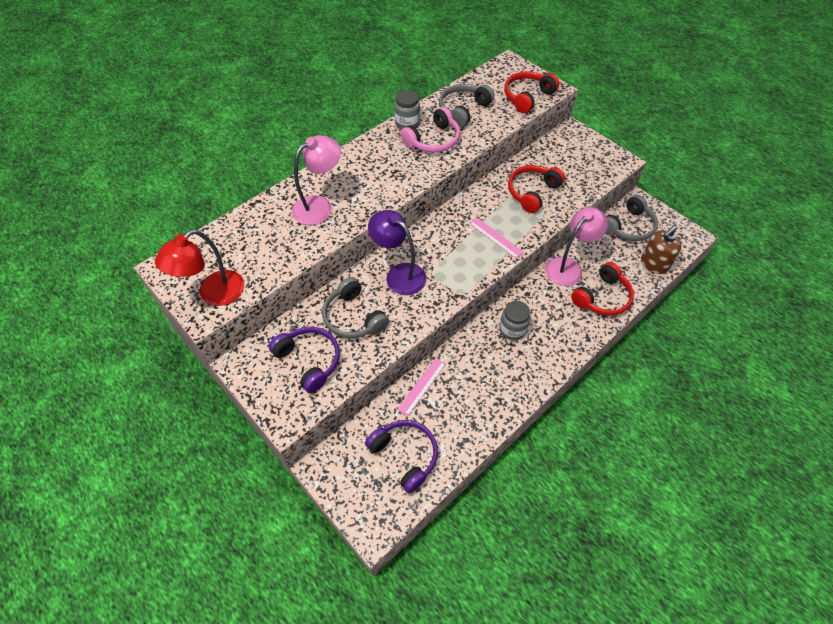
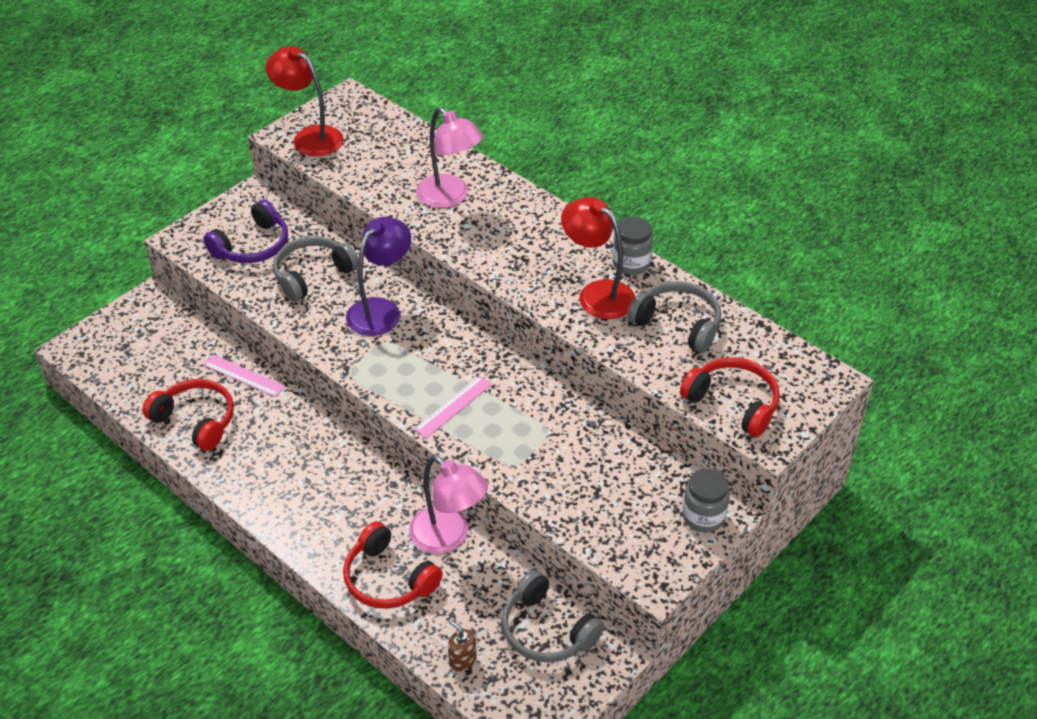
camera: 85 degrees right, 10 degrees down
(405, 455) = (153, 367): purple headphones -> none
(433, 140) = (597, 293): pink headphones -> red lamp
(512, 329) = (328, 466): grey jar -> grey jar (703, 517)
(532, 192) = (555, 450): red headphones -> red headphones (196, 420)
(654, 264) = (462, 660): brown soap dispenser -> brown soap dispenser, size x0.58

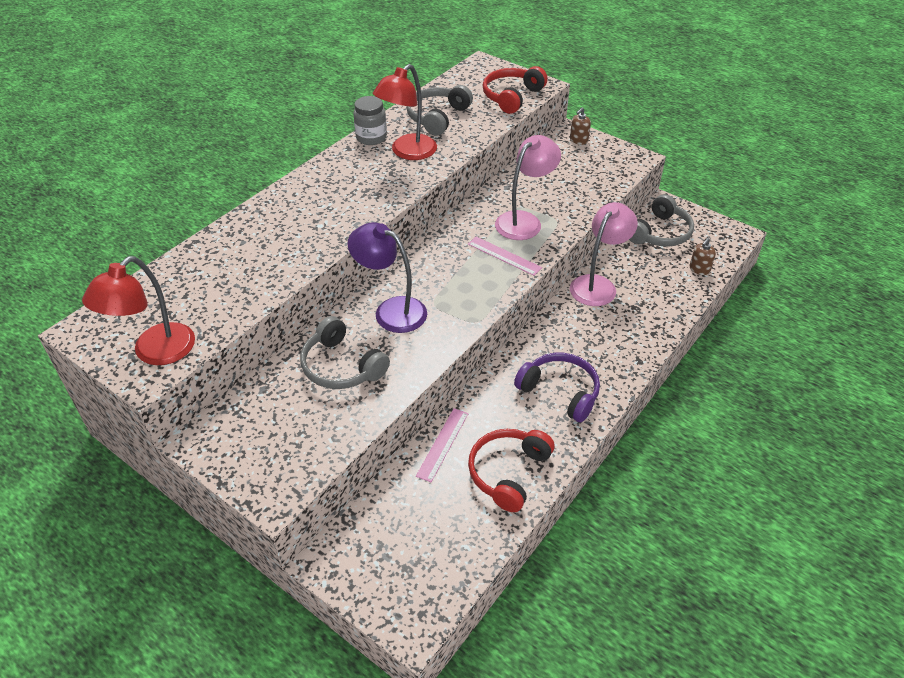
camera: 95 degrees left, 0 degrees up
(253, 246) = (292, 424): purple headphones -> purple headphones (560, 392)
(388, 579) = (646, 313): red headphones -> none
(450, 197) = (278, 238): pink lamp -> pink lamp (524, 221)
(703, 517) = (578, 140): grey jar -> brown soap dispenser

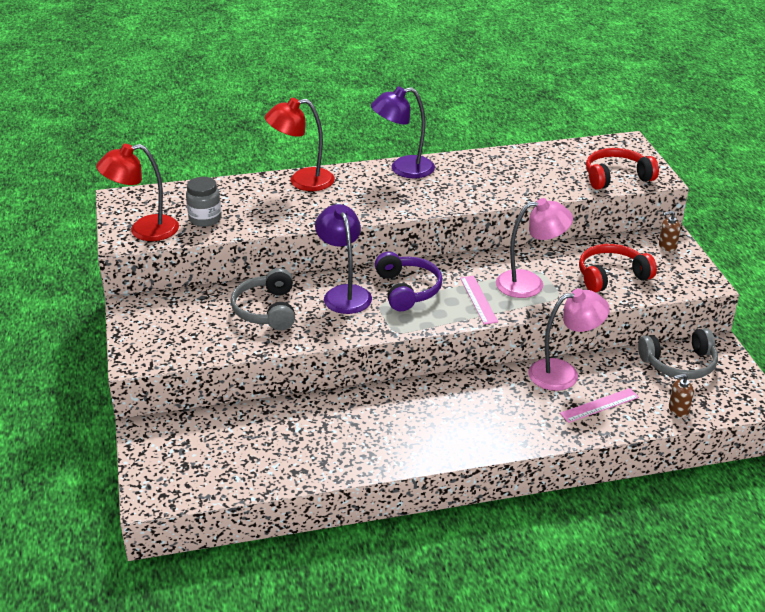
camera: 40 degrees right, 10 degrees down
(336, 164) = (403, 169): none -> purple lamp
(371, 138) = (454, 161): grey jar -> grey jar (205, 219)
(407, 152) = (468, 183): red lamp -> red lamp (302, 181)
(437, 117) = (528, 167): grey headphones -> none
(442, 444) = (299, 410): pink ruler -> pink ruler (599, 405)
(508, 472) = (321, 453): red headphones -> red headphones (611, 276)
(560, 392) = (429, 427): purple headphones -> purple headphones (408, 290)

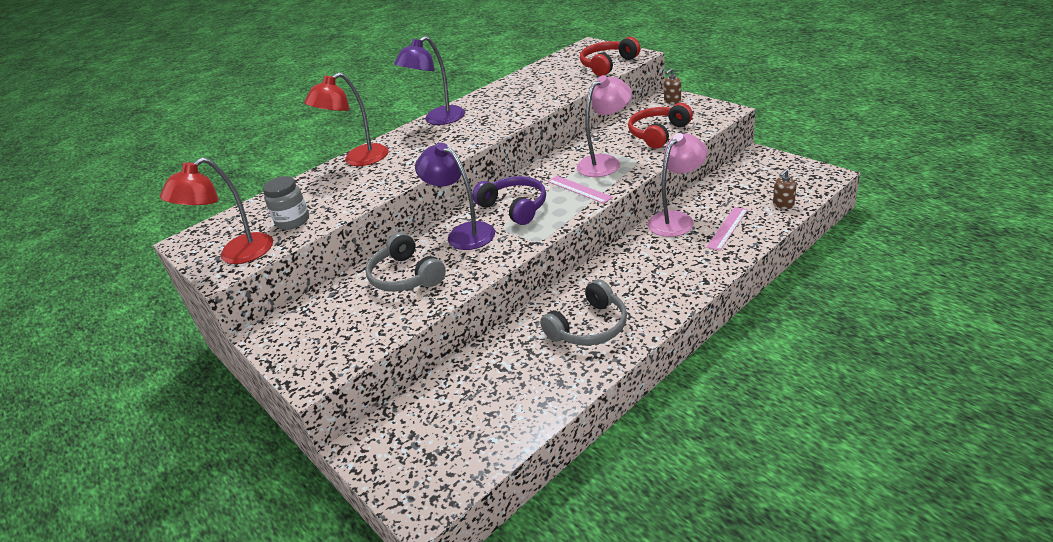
camera: 25 degrees left, 0 degrees up
(679, 364) = (747, 177): grey headphones -> grey headphones (589, 327)

